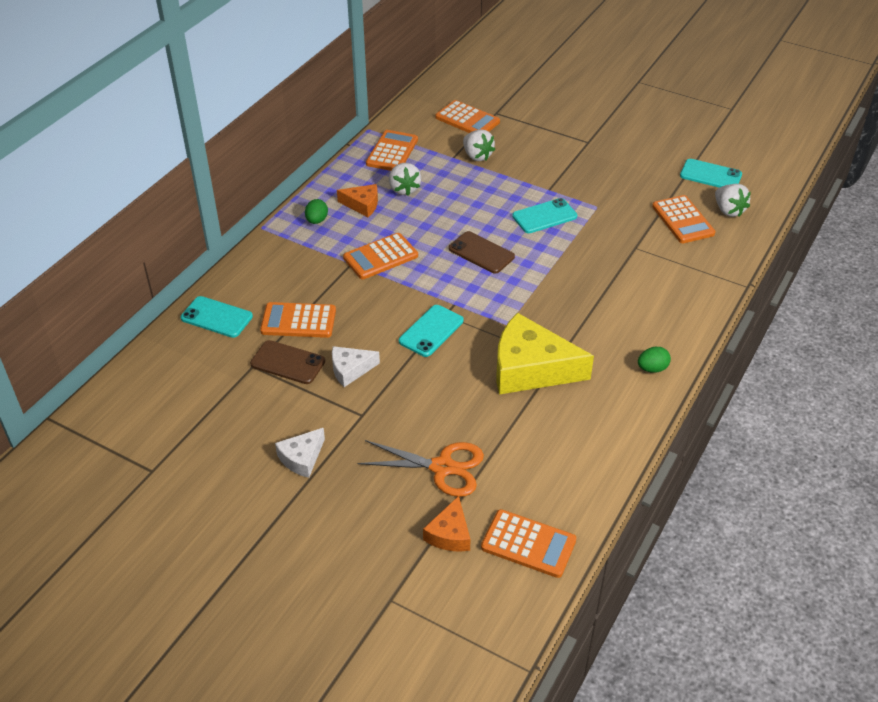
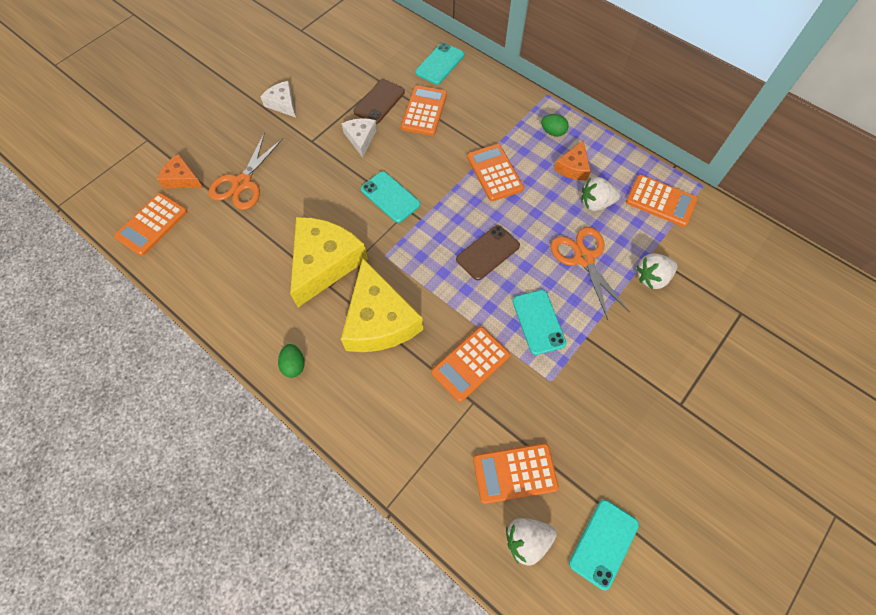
camera: 100 degrees right, 20 degrees up
(467, 120) = (724, 280): orange calculator -> orange calculator (470, 364)
(468, 194) = (583, 258): none -> orange scissors
(581, 316) = (379, 320): none -> yellow cheese

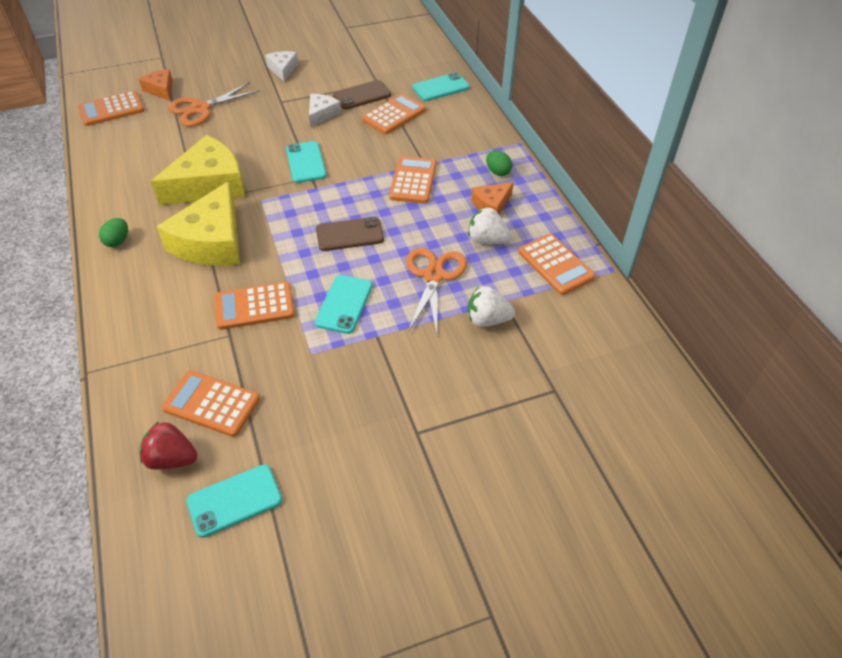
camera: 30 degrees right, 15 degrees down
(527, 540) = (172, 458): white strawberry -> red strawberry

